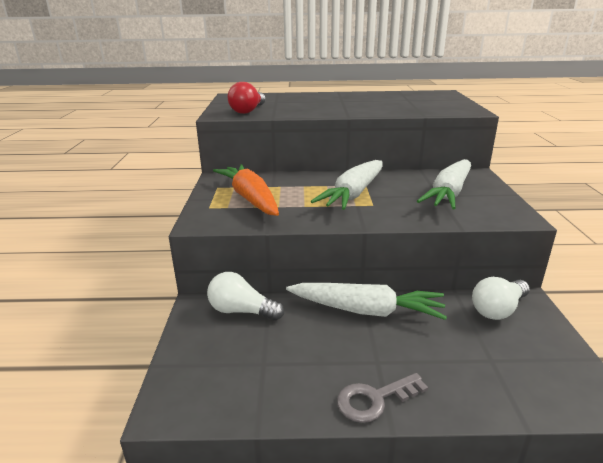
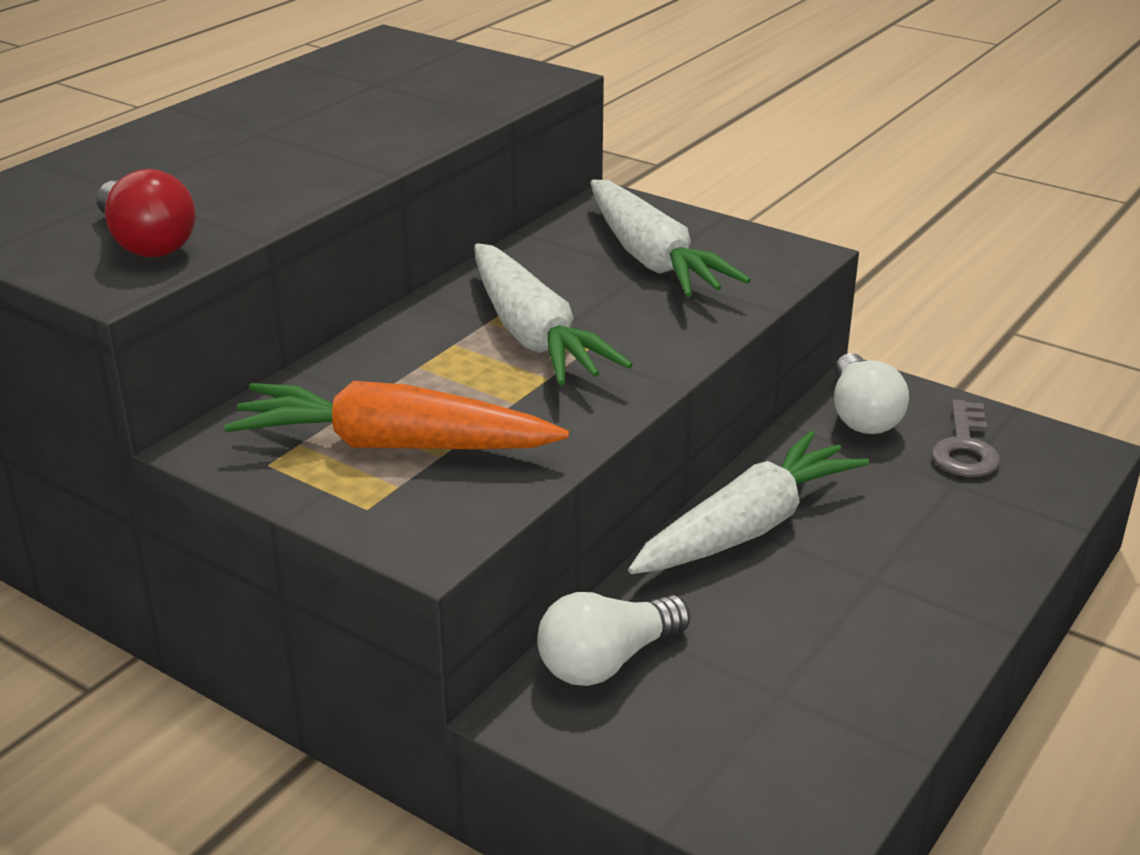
camera: 55 degrees left, 5 degrees up
(374, 399) = (947, 618): grey key -> grey key (965, 448)

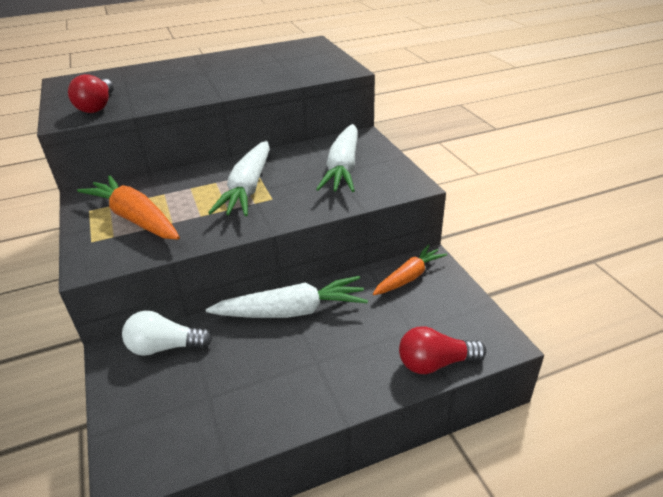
camera: 35 degrees right, 5 degrees up
(862, 415) = (409, 277): white light bulb -> orange carrot
(965, 448) = (440, 314): grey key -> none
(1034, 511) = (435, 363): none -> red light bulb

